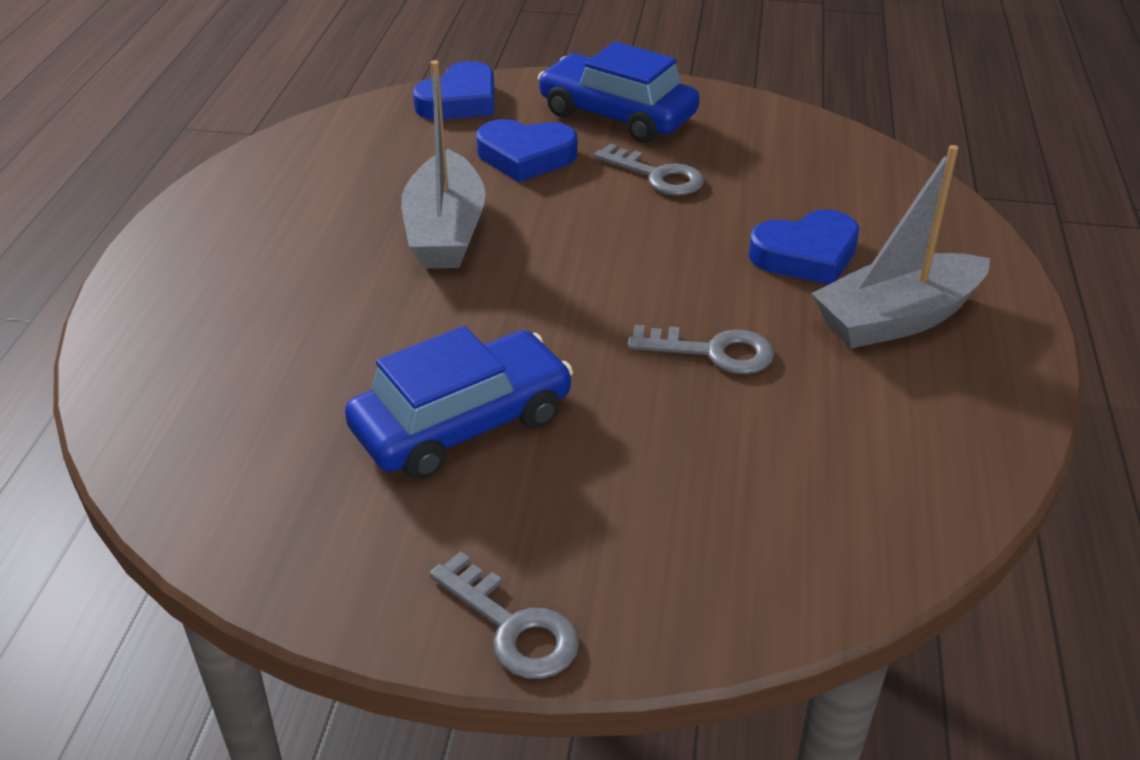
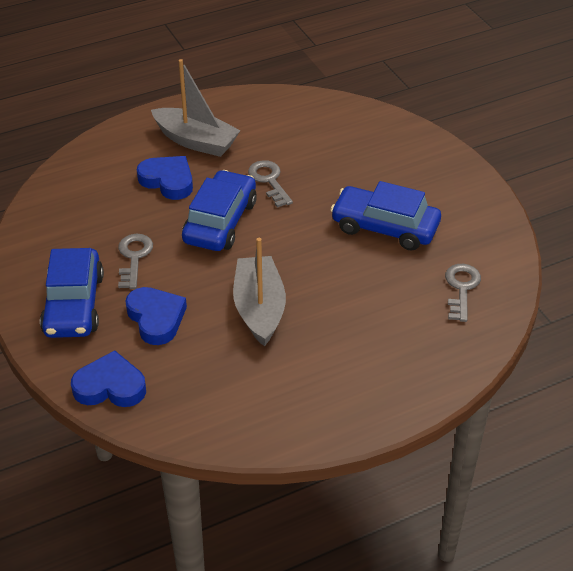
camera: 125 degrees left, 5 degrees up
(445, 231) = (259, 309): grey boat -> grey boat turned 60 degrees counterclockwise
(512, 626) = (458, 167): grey key -> grey key (461, 288)
(658, 266) = (220, 221): none -> blue car

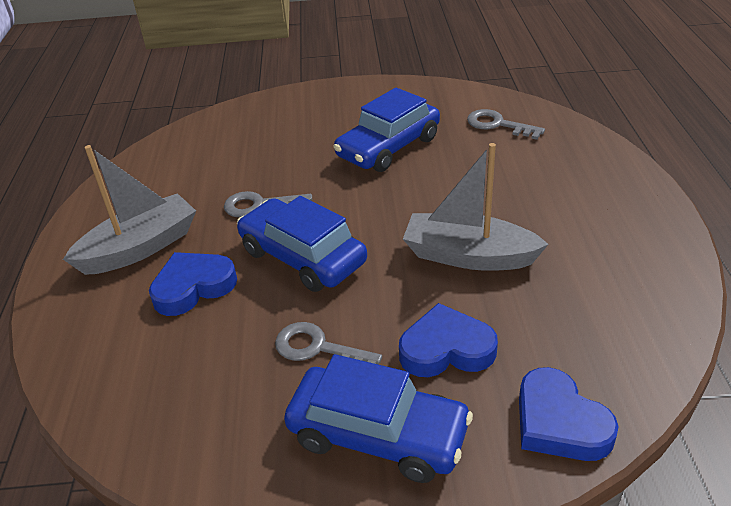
camera: 65 degrees left, 5 degrees down
(110, 386) = (559, 422): blue heart -> blue heart turned 60 degrees counterclockwise

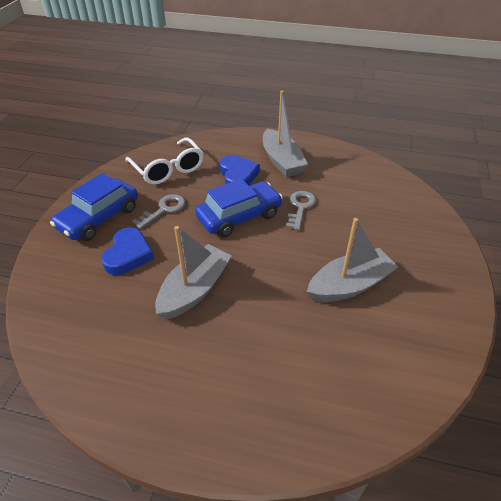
camera: 105 degrees right, 5 degrees up
(190, 390) = (168, 169): none -> white glasses
(388, 147) = (349, 285): blue car -> grey boat
(498, 125) = (364, 377): grey key -> none
(559, 422) = (50, 282): blue heart -> none

